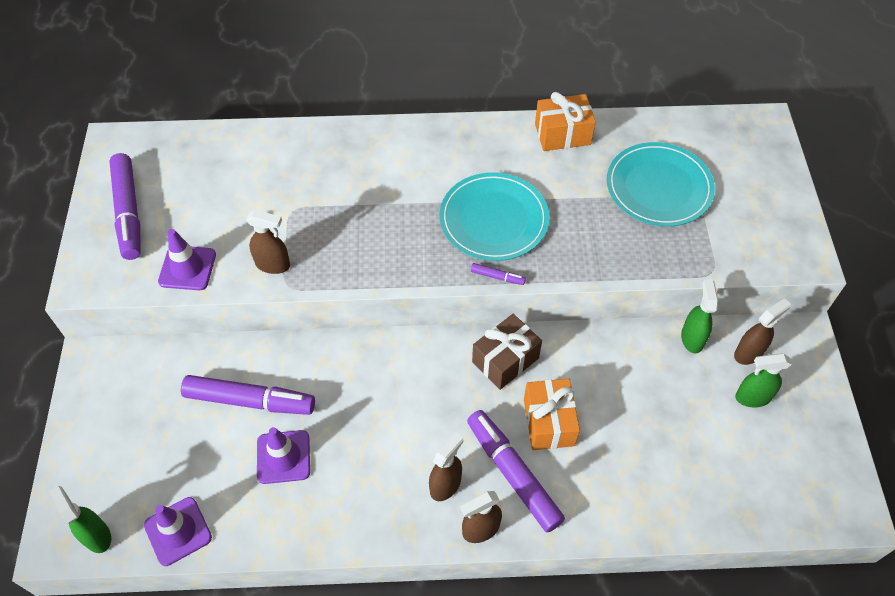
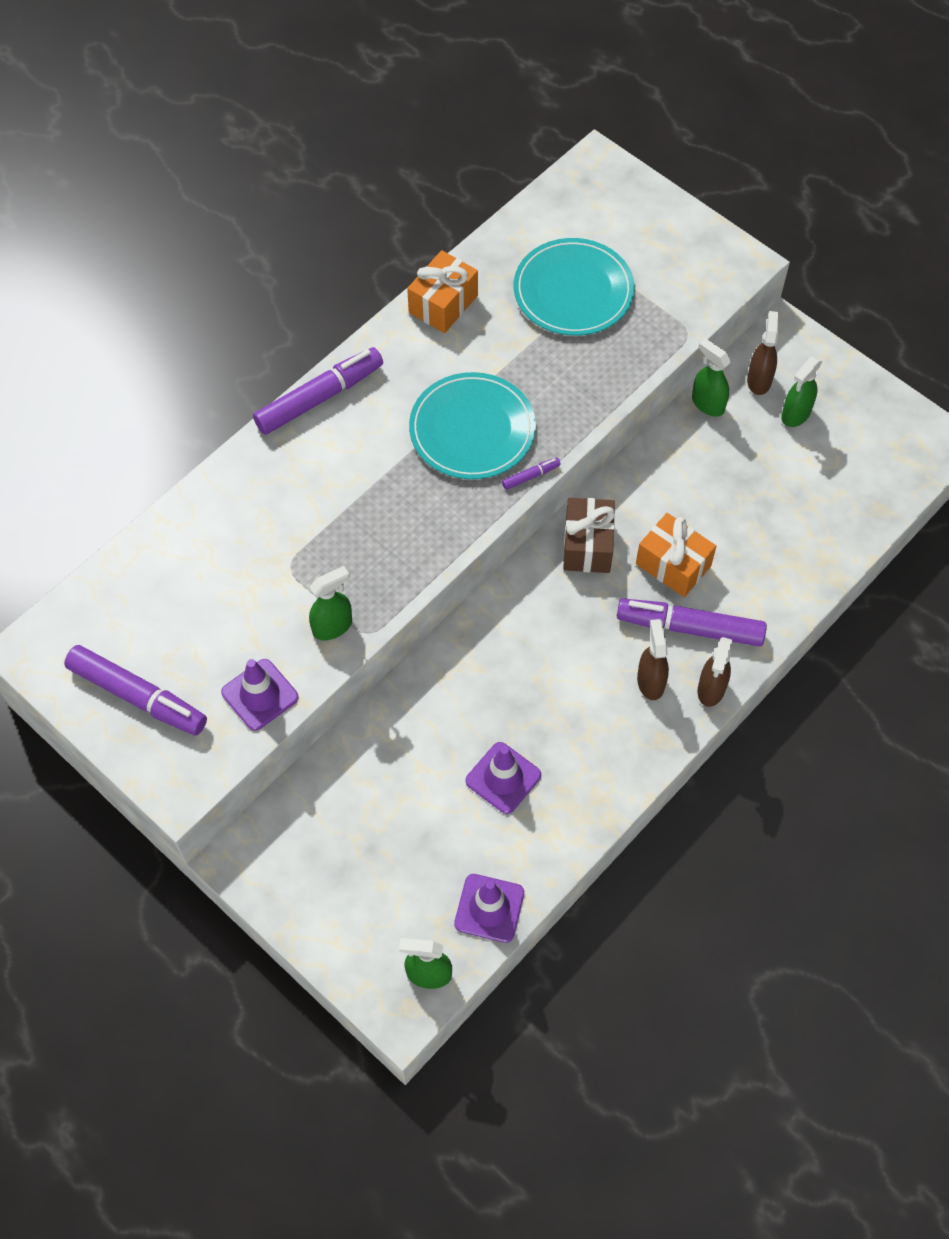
camera: 45 degrees left, 5 degrees up
(250, 401) = (422, 762): purple marker -> purple marker (320, 398)
(273, 265) = (333, 626): brown spray bottle -> green spray bottle

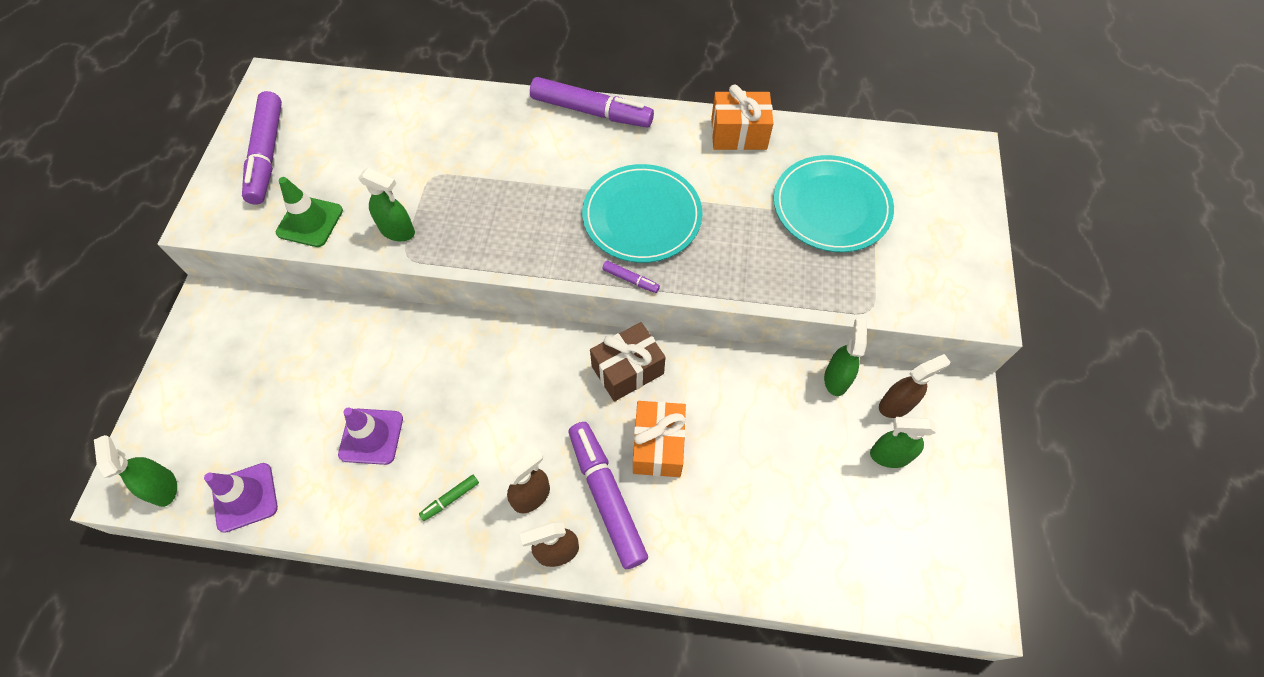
camera: 55 degrees right, 0 degrees up
(260, 695) = (310, 222): purple traffic cone -> green traffic cone
(609, 744) = (450, 499): none -> green marker

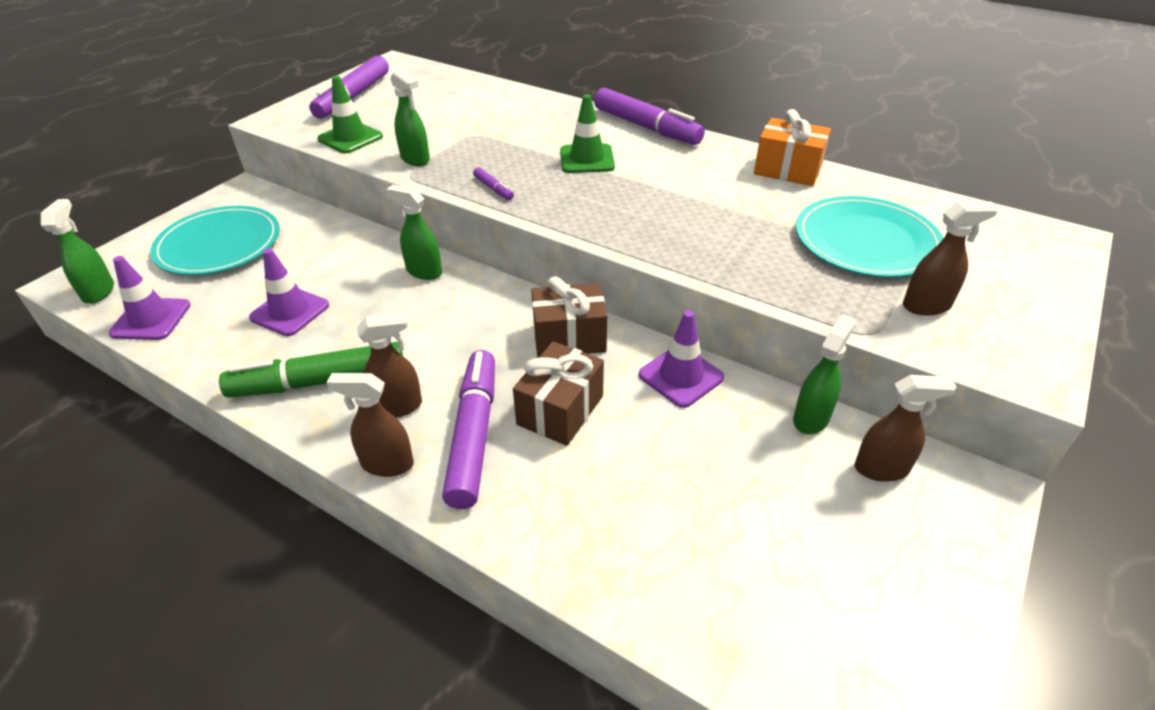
camera: 25 degrees right, 20 degrees down
(450, 499) = (319, 381): green marker -> green marker, size x2.35
(560, 176) = (587, 159): none -> green traffic cone
(630, 280) = (605, 240): purple marker -> purple marker (493, 189)
(642, 216) = (648, 201): turquoise plate -> turquoise plate (219, 245)
(658, 446) = (560, 410): orange gift -> brown gift
(730, 375) = (681, 376): none -> purple traffic cone
(889, 455) = (848, 517): green spray bottle -> green spray bottle (424, 271)
(896, 265) = (927, 306): none -> brown spray bottle

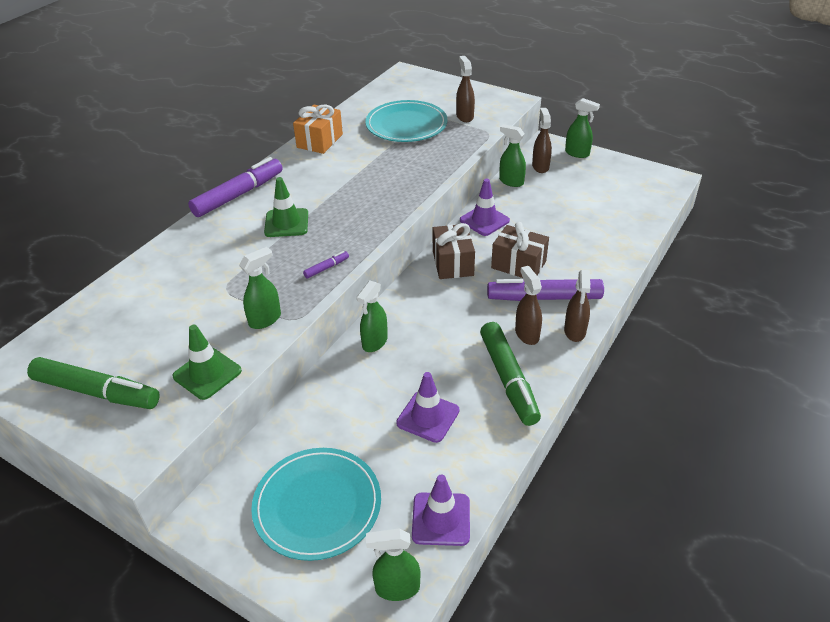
camera: 90 degrees left, 0 degrees up
(353, 97) = (97, 392): purple marker -> green marker
(965, 544) = (577, 153): none -> green spray bottle

